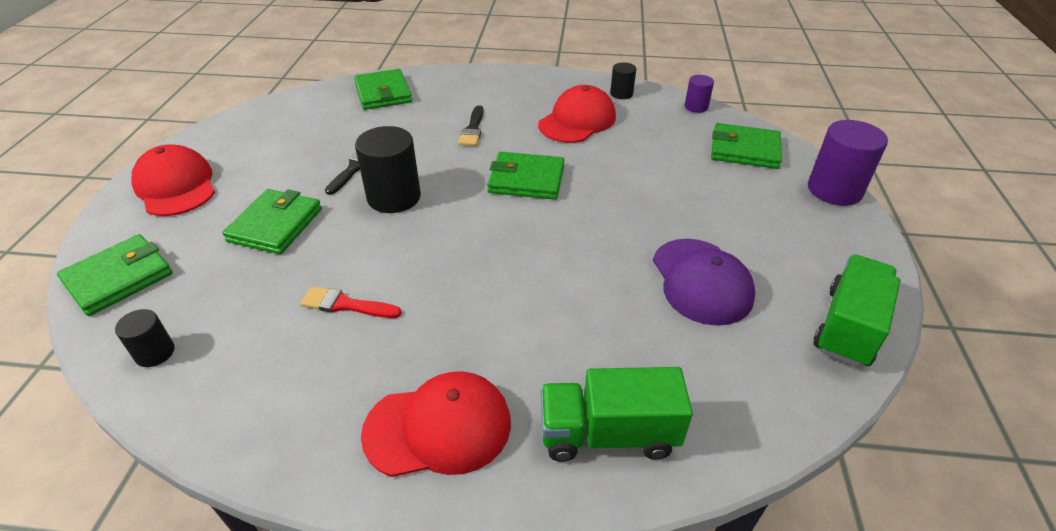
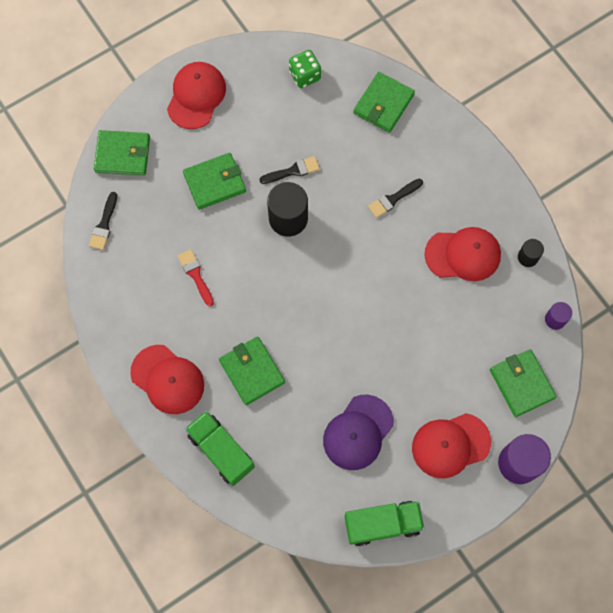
camera: 50 degrees right, 30 degrees up
(155, 353) = (104, 225): black cylinder -> black brush
(286, 116) = (305, 75): none -> green dice
(526, 179) = (368, 276): green wallet -> green wallet (252, 371)
(777, 222) = (450, 445): none -> red cap

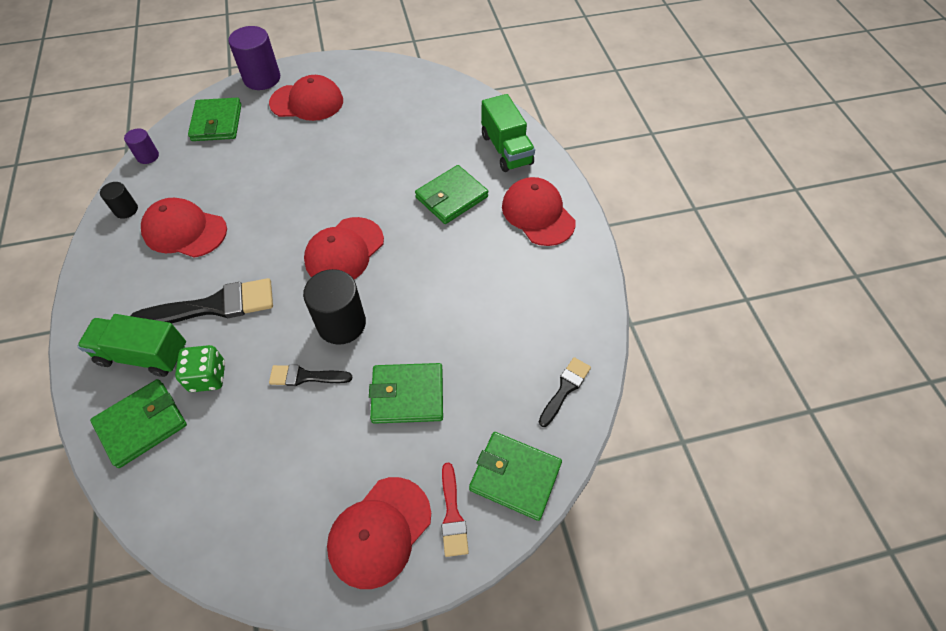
camera: 160 degrees left, 15 degrees down
(195, 275) = (473, 298): red brush -> red brush (452, 515)
(252, 371) = (451, 197): green wallet -> green wallet turned 60 degrees clockwise
(305, 75) = (213, 506): green dice -> green dice (208, 377)
(319, 282) = (344, 251): none -> red cap
(358, 432) = (378, 129): purple cap -> none
(382, 524) = (394, 73): green truck -> green truck (143, 355)
(393, 199) = (214, 306): black brush -> black brush, size x1.82

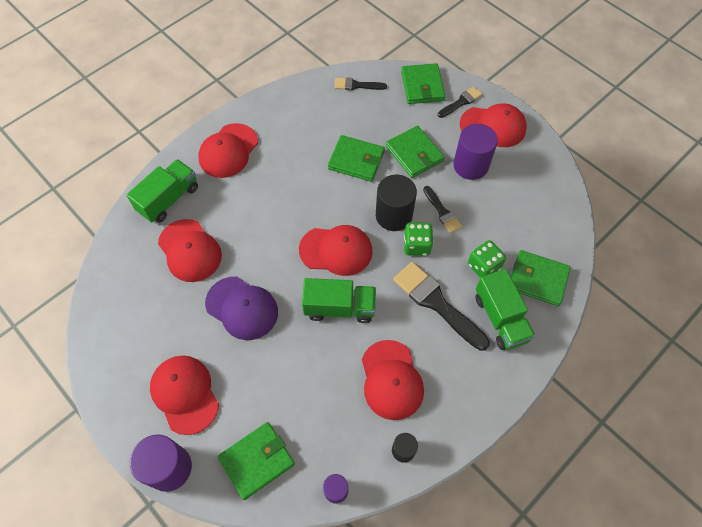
camera: 120 degrees left, 5 degrees up
(284, 226) = (339, 308): none -> green truck
(288, 325) = (416, 245): none -> green dice
(341, 454) = (470, 165): none -> purple cylinder
(347, 159) = (242, 308): none -> purple cap
(436, 145) = (190, 250): none -> red cap
(451, 197) = (242, 210): green wallet -> green wallet (356, 160)
(452, 515) = (461, 102): red brush -> black brush

